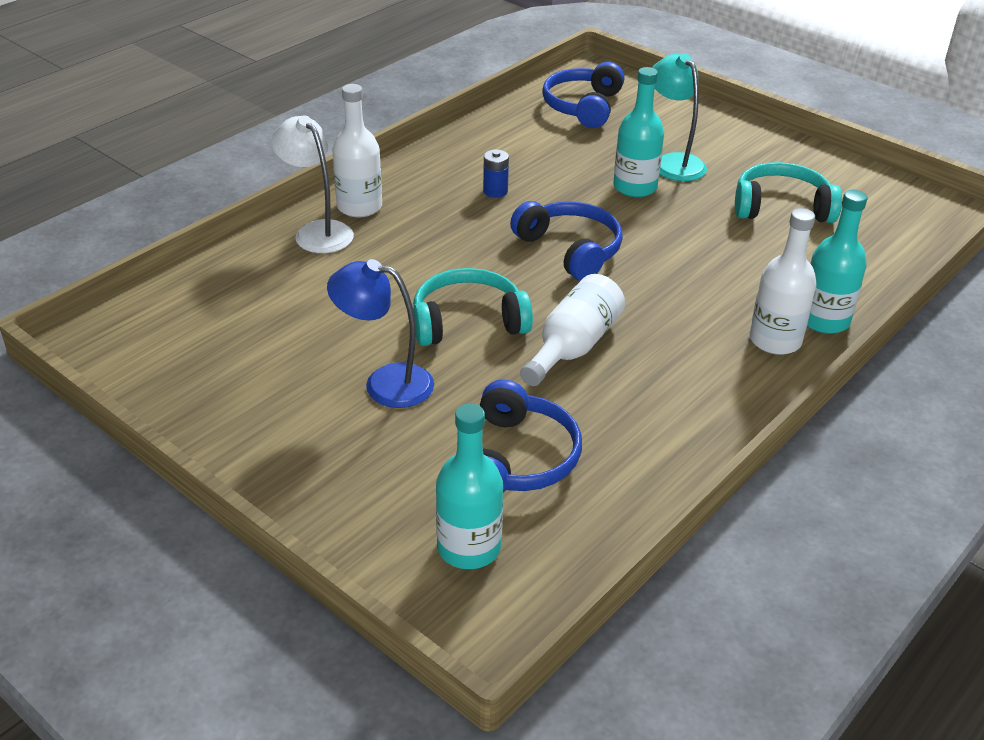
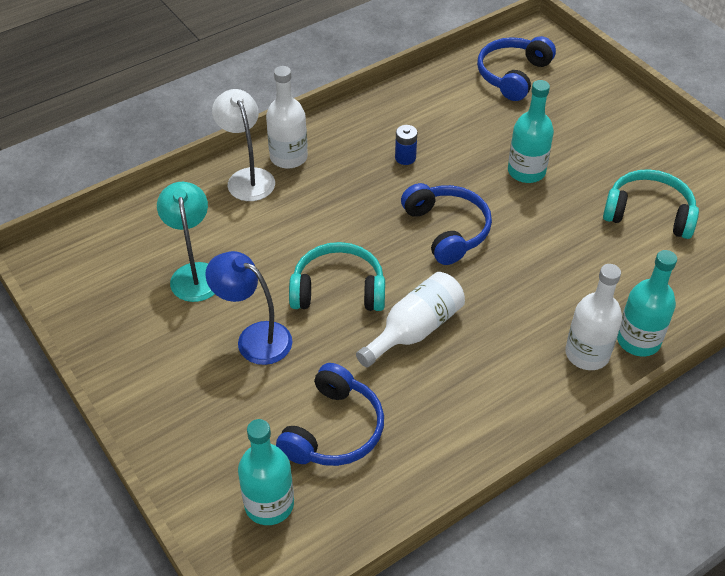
camera: 15 degrees right, 10 degrees up
(673, 162) = (570, 149): turquoise lamp -> turquoise lamp (195, 273)

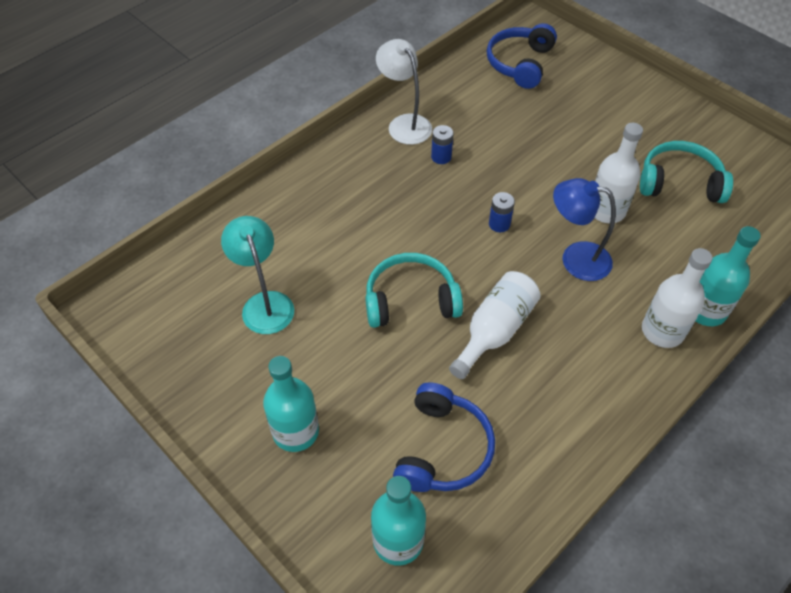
camera: 10 degrees left, 5 degrees up
(247, 177) = (294, 197): white lamp -> white lamp (404, 123)
(254, 338) = (340, 363): blue lamp -> blue lamp (575, 258)
(288, 157) = (329, 170): white bottle -> white bottle (606, 210)
(447, 230) = (499, 224): blue headphones -> blue battery
(526, 171) = (557, 156): turquoise bottle -> turquoise bottle (295, 431)

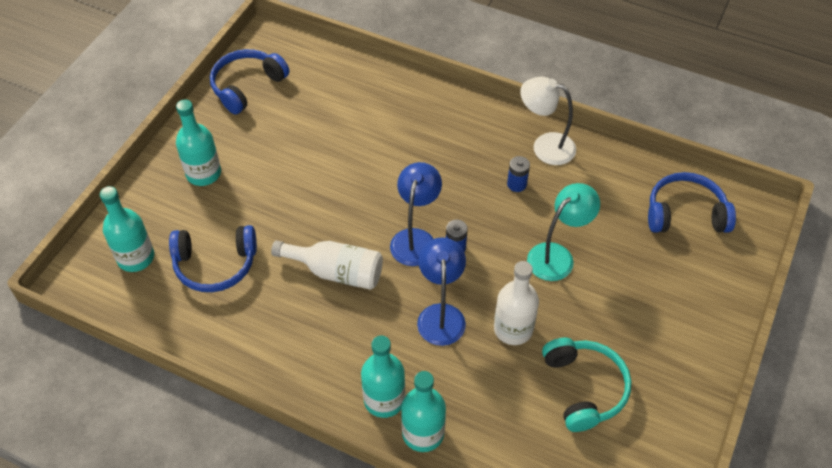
camera: 70 degrees right, 0 degrees up
(177, 351) = (247, 86): none -> blue headphones
(265, 303) = (306, 119): turquoise lamp -> turquoise lamp (557, 256)
(404, 123) = (545, 146): white lamp -> white lamp turned 105 degrees counterclockwise
(410, 300) = (345, 207): turquoise headphones -> none
(477, 252) = (415, 239): none -> blue lamp
(662, 331) = (384, 399): white bottle -> turquoise bottle

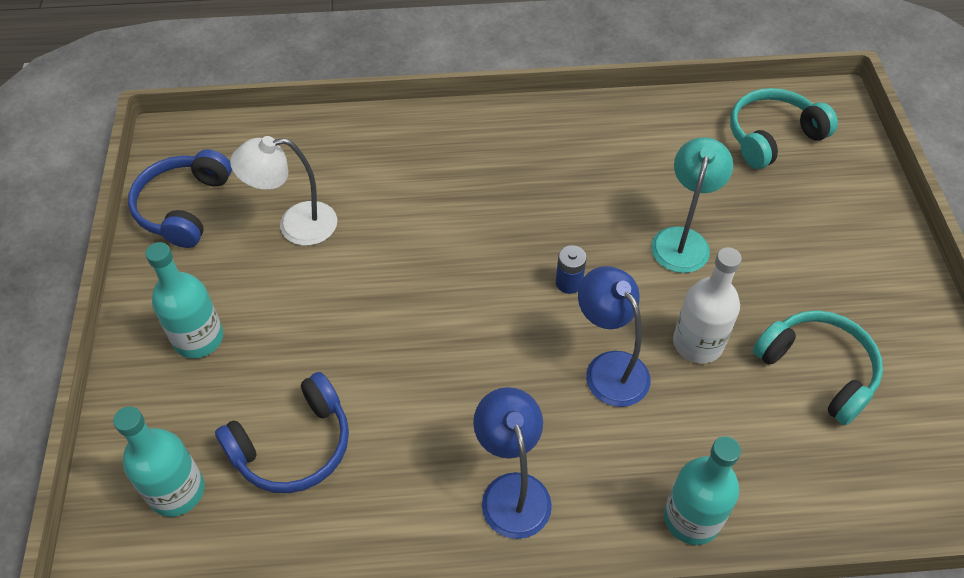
camera: 30 degrees left, 0 degrees up
(336, 272) = (452, 378): white bottle -> none
(384, 399) = (619, 503): turquoise bottle -> none
(415, 239) = (517, 294): blue lamp -> blue lamp (512, 490)
(516, 184) = (583, 182): blue battery -> none
(545, 146) = (582, 129): white lamp -> white lamp (295, 225)
(685, 213) = (772, 136): blue headphones -> turquoise headphones

